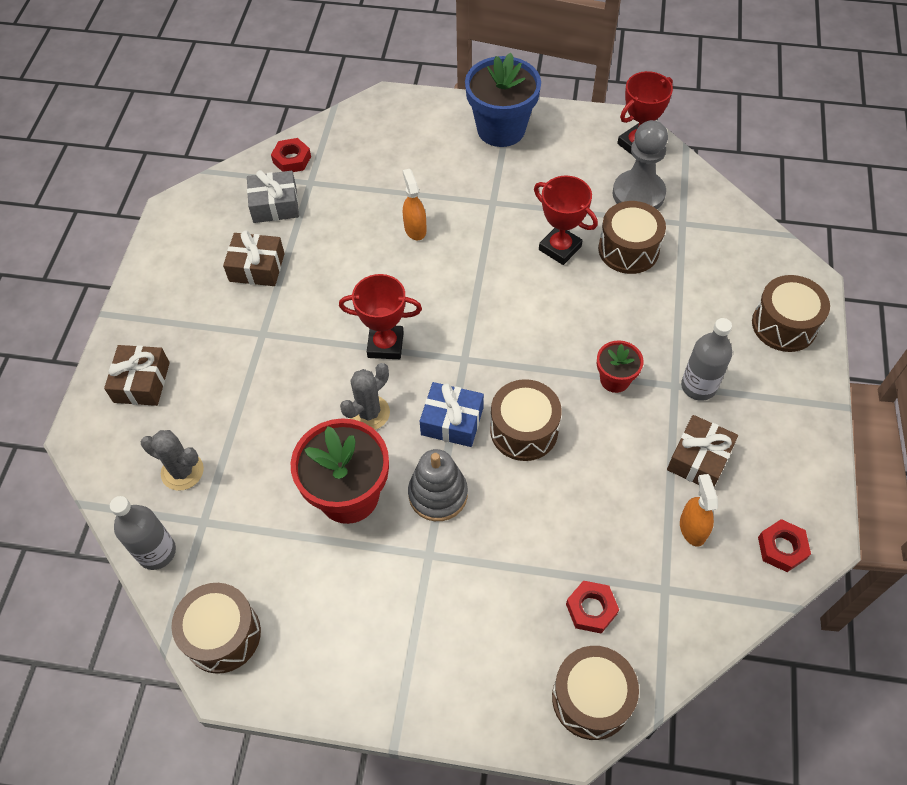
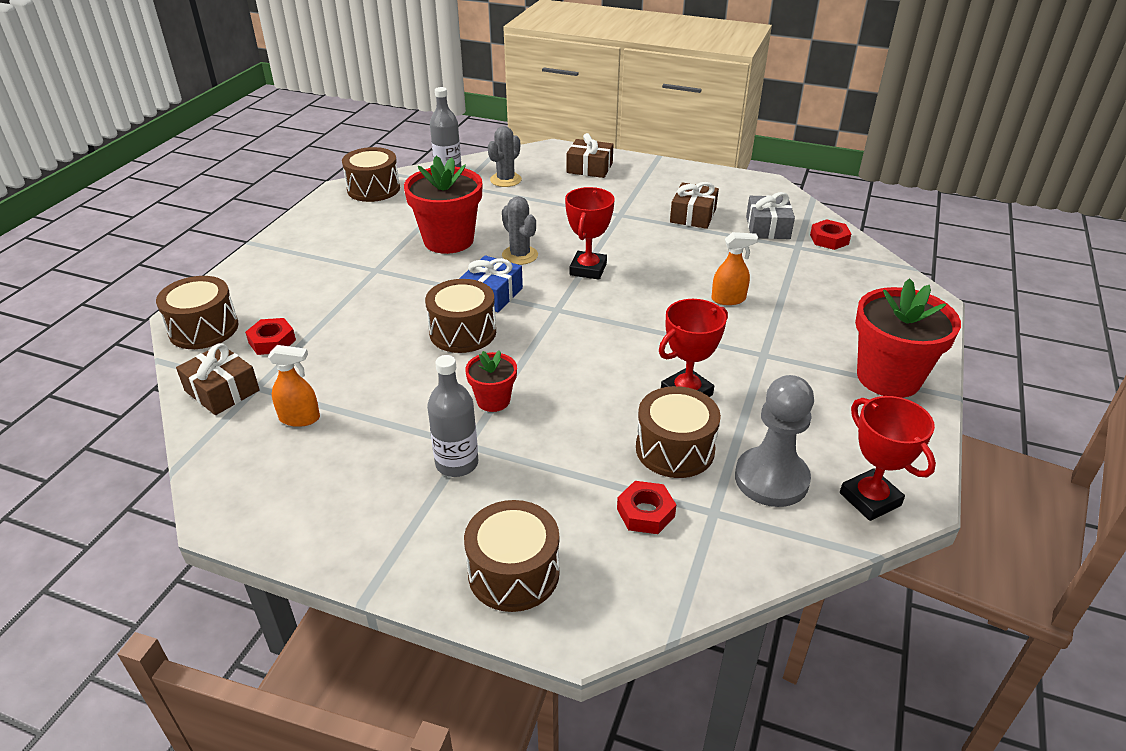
camera: 100 degrees right, 20 degrees down
(438, 494) = (425, 279): grey stacking toy -> none
(501, 129) = (888, 377): blue flower pot -> red flower pot
(699, 459) = (369, 441): brown gift -> brown gift (222, 391)
(782, 548) = (235, 478): red nut -> red nut (645, 513)

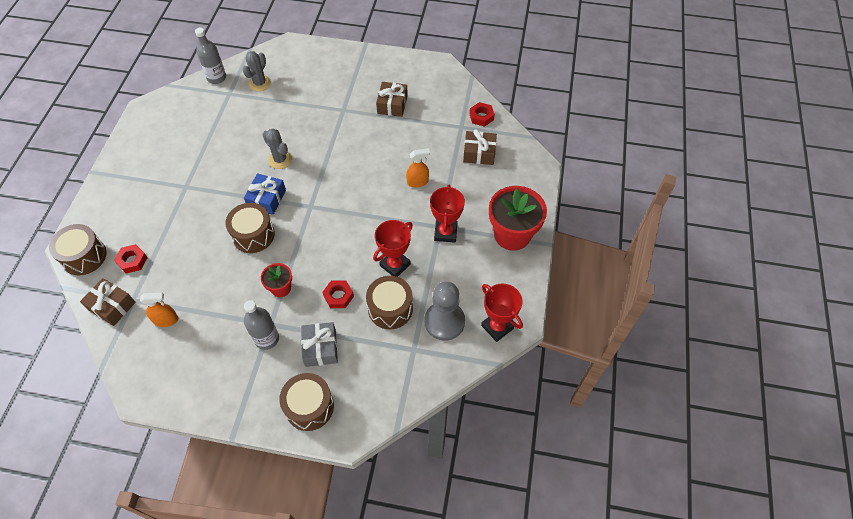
camera: 10 degrees left, 20 degrees up
(373, 189) = (166, 105): brown drum -> none
(448, 240) = (230, 151): red flower pot -> none
(588, 269) = (326, 167): red trophy -> red trophy (445, 232)
(589, 168) = (318, 63): brown gift -> brown gift (479, 153)
(645, 513) = (376, 356): red nut -> red nut (338, 296)
(767, 227) = (442, 110): grey gift -> grey gift (320, 348)

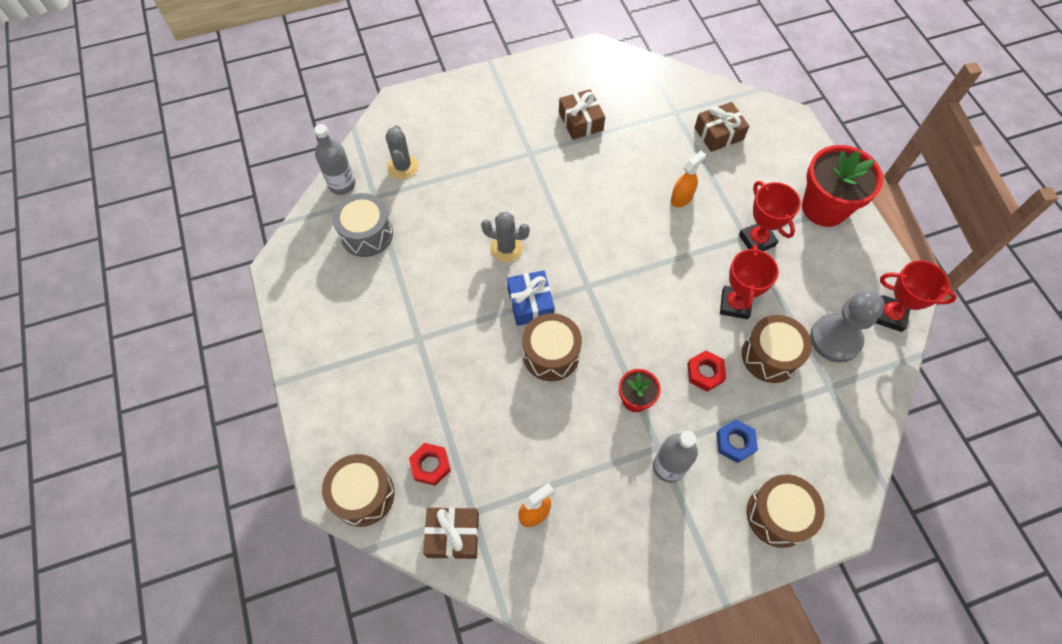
camera: 30 degrees left, 5 degrees up
(207, 113) = (366, 234): none -> grey drum
(320, 348) = (735, 442): grey gift -> blue nut
(481, 117) = (688, 91): red nut -> none

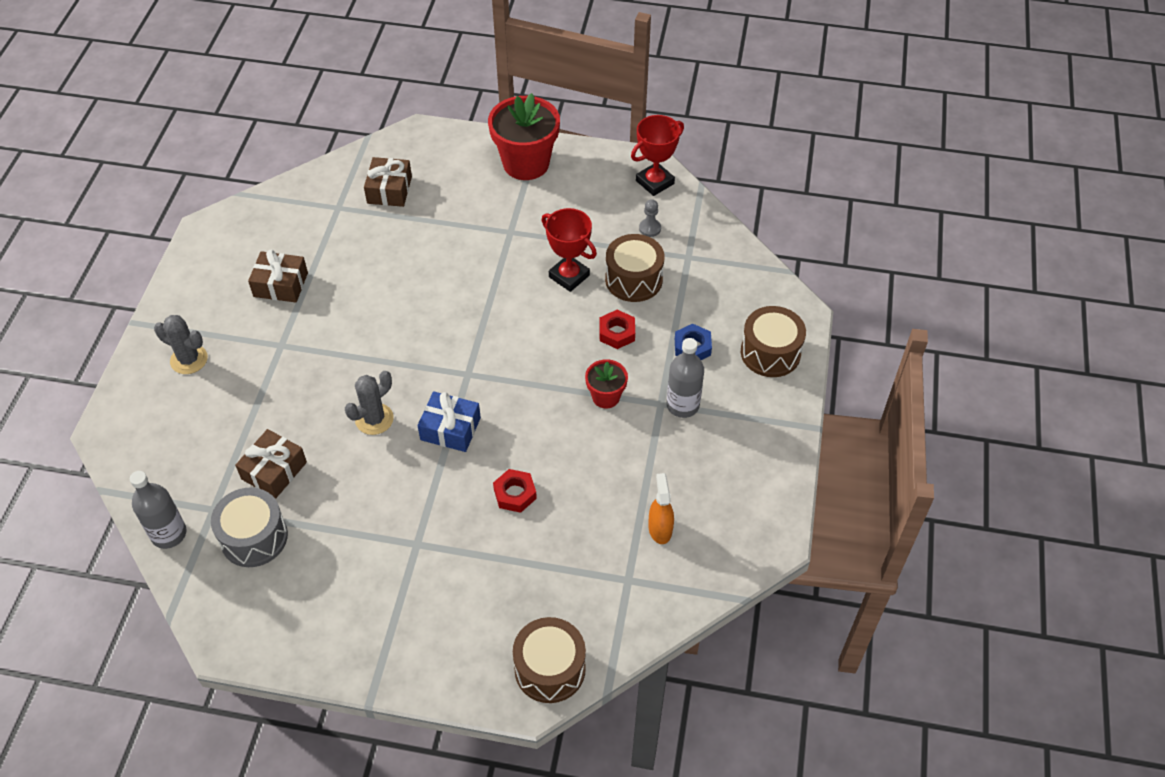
camera: 60 degrees left, 10 degrees down
(403, 166) = (197, 465): grey cactus -> grey cactus (189, 359)
(430, 465) = (559, 594): red nut -> red nut (515, 494)
(453, 535) = (639, 606): brown gift -> brown gift (274, 471)
(551, 354) = (516, 439): brown drum -> none
(682, 198) = (434, 254): orange spray bottle -> none
(757, 240) = (520, 226): red trophy -> none
(835, 339) = (650, 228): grey pawn -> grey pawn, size x0.44

